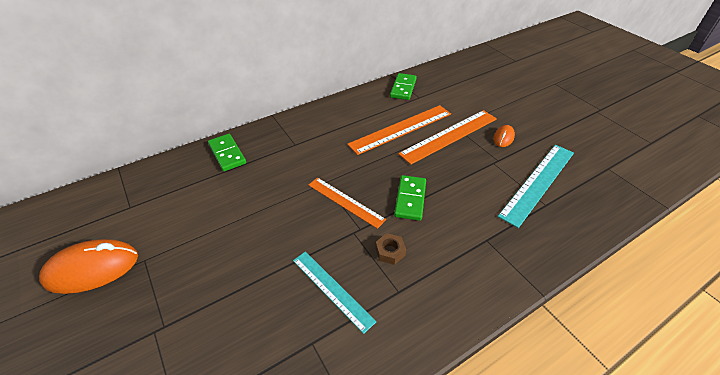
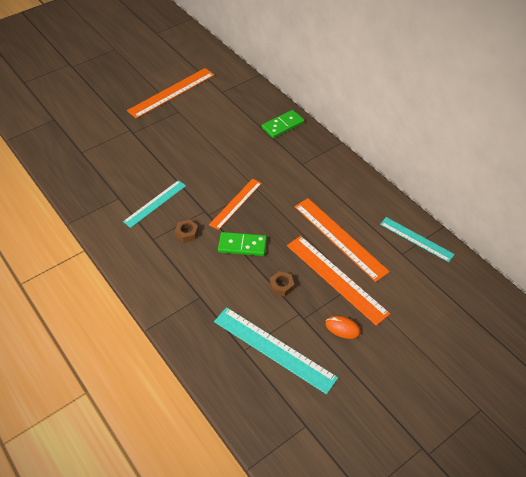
camera: 85 degrees right, 5 degrees up
(92, 269) = (172, 92): orange mouse -> orange ruler
(403, 88) = (416, 239): green domino -> turquoise ruler
(462, 172) = (281, 286): none -> brown nut

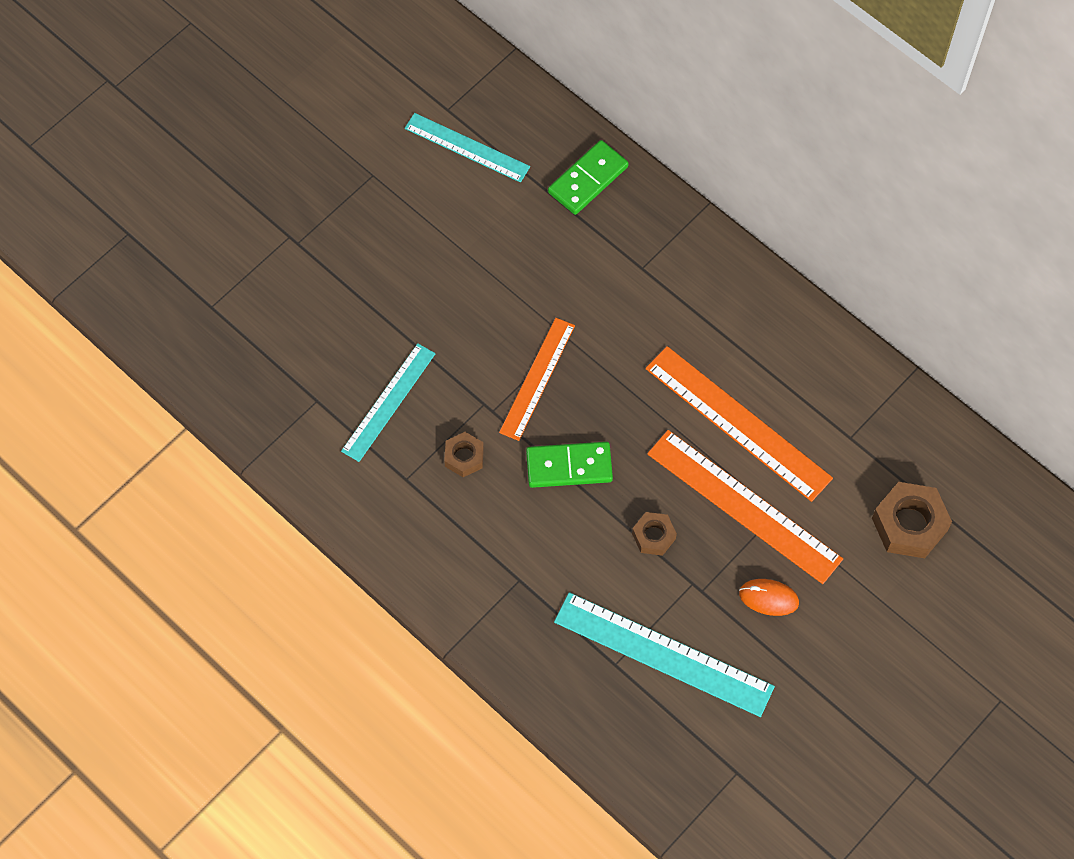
camera: 10 degrees left, 15 degrees up
(172, 92) = (346, 127): orange ruler -> none
(416, 239) = (872, 403): turquoise ruler -> turquoise ruler (467, 147)
(431, 302) = (909, 524): none -> brown nut

